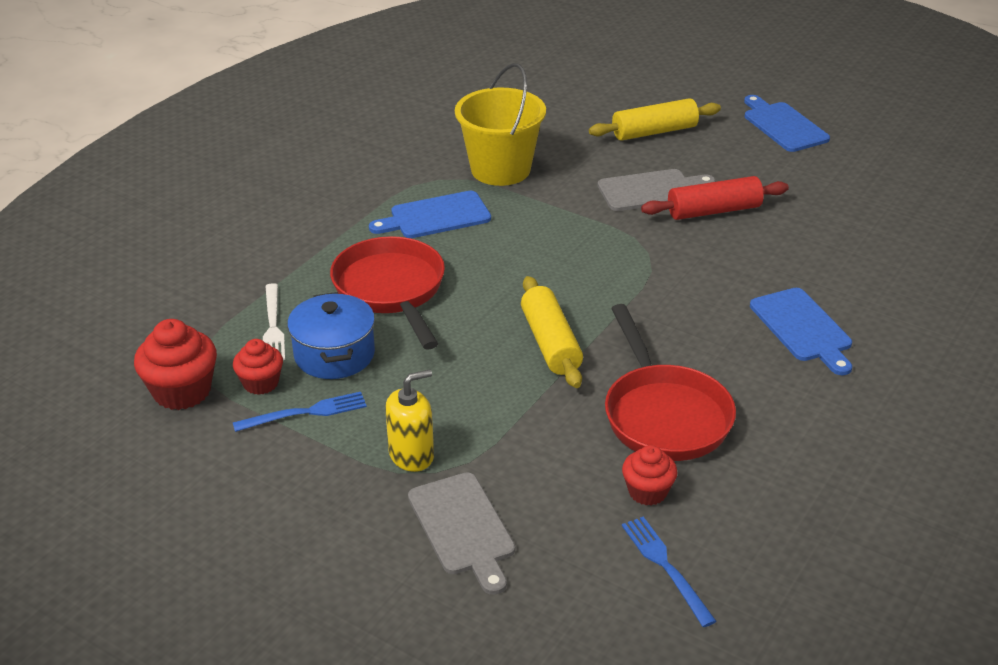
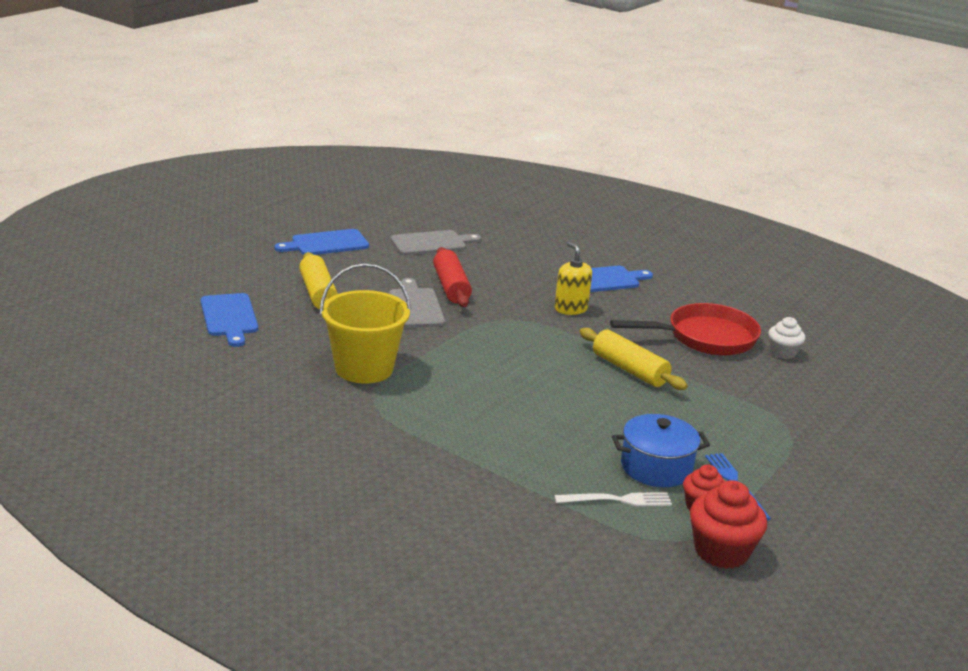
camera: 90 degrees left, 10 degrees down
(391, 291) = (561, 435): red pan -> none
(411, 455) = (773, 437): yellow soap dispenser -> yellow soap dispenser (570, 309)
(436, 216) = (441, 406): blue cutting board -> blue cutting board (229, 317)
(463, 528) = (841, 421): grey cutting board -> grey cutting board (432, 243)
(550, 343) = (629, 370): yellow rolling pin -> yellow rolling pin turned 60 degrees clockwise
(647, 492) = (783, 352): red cupcake -> white cupcake
(665, 567) = (847, 355): blue fork -> none

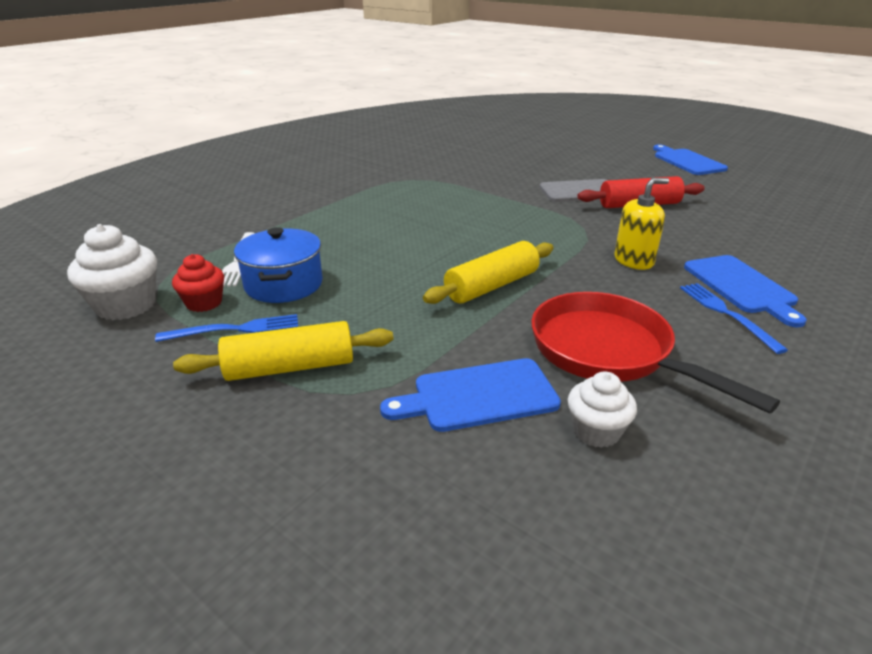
camera: 95 degrees right, 5 degrees up
(229, 317) = (526, 141): blue cutting board -> blue cutting board (479, 396)
(318, 293) = (584, 161): yellow rolling pin -> yellow rolling pin (290, 367)
(364, 368) = (461, 176): yellow bucket -> none
(432, 243) = (739, 198): grey cutting board -> none
(643, 293) = (726, 314): none -> blue fork
(704, 338) = (609, 352): red pan -> red pan turned 150 degrees clockwise
(721, 551) = (126, 305): red cupcake -> white cupcake

